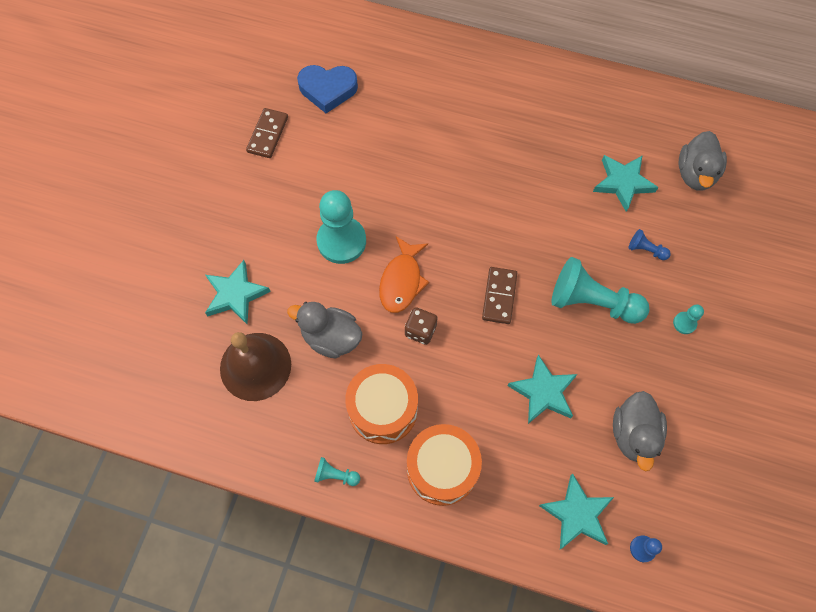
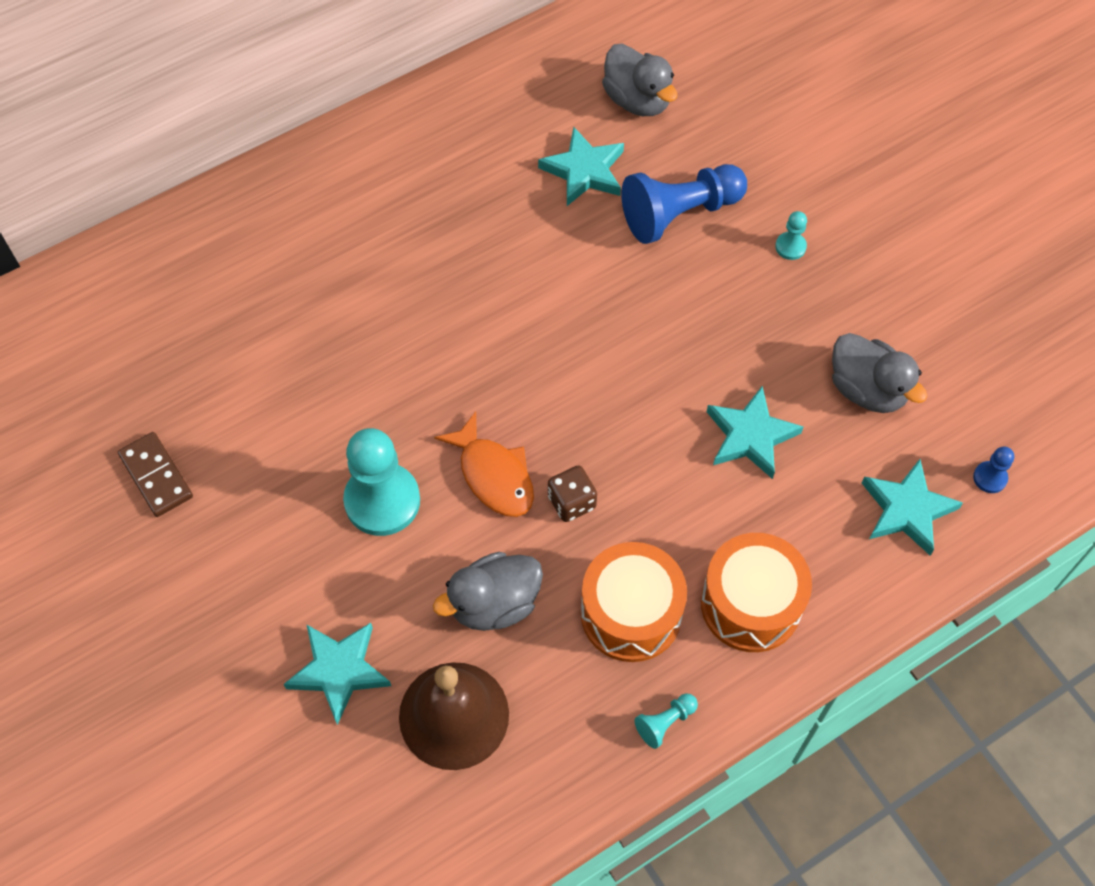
camera: 50 degrees left, 5 degrees down
(328, 89) = (164, 364): blue heart -> none
(499, 296) = (604, 392): brown domino -> none
(592, 302) = (691, 309): turquoise pawn -> none
(645, 250) = (679, 213): blue pawn -> blue pawn, size x2.25

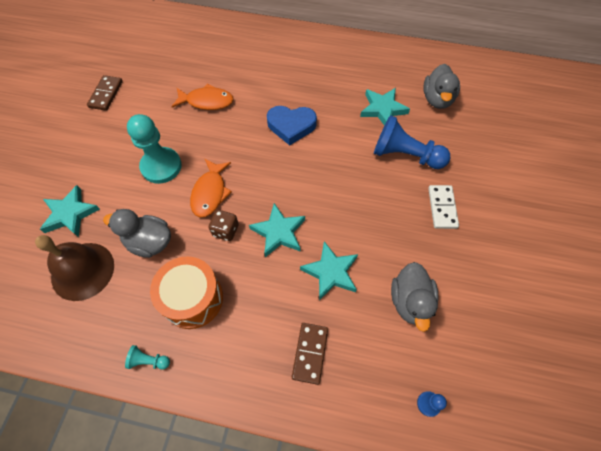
camera: 45 degrees right, 0 degrees up
(328, 358) = (207, 101): none -> orange fish
(491, 295) = (291, 126): none -> blue heart
(751, 604) = (245, 346): orange drum -> none
(790, 247) = (442, 208): turquoise pawn -> white domino
(826, 543) = (310, 353): none -> brown domino
(907, 510) = (367, 377): turquoise star -> turquoise star (279, 232)

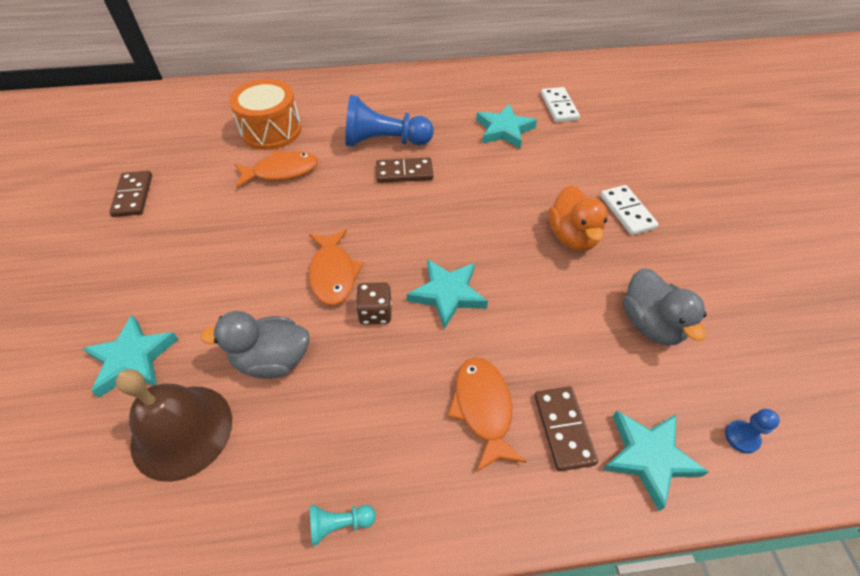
camera: 20 degrees left, 10 degrees down
(161, 166) = (250, 261): turquoise pawn -> none
(193, 298) = (368, 414): orange drum -> orange drum (271, 130)
(265, 321) = (483, 408): none -> orange fish
(291, 126) = (404, 172): blue heart -> brown domino
(330, 272) = (537, 321): turquoise star -> turquoise star (648, 457)
(389, 215) = (572, 236): none -> orange duck
(405, 155) = (555, 169): blue pawn -> blue pawn (384, 141)
(437, 99) = (559, 107): grey duck -> white domino

